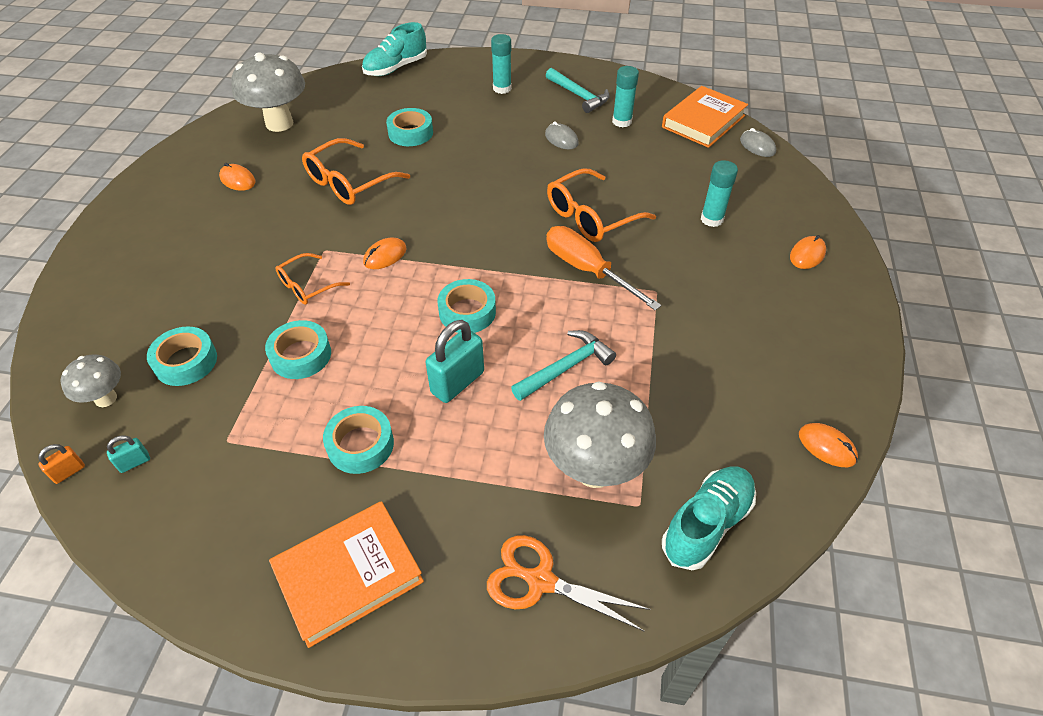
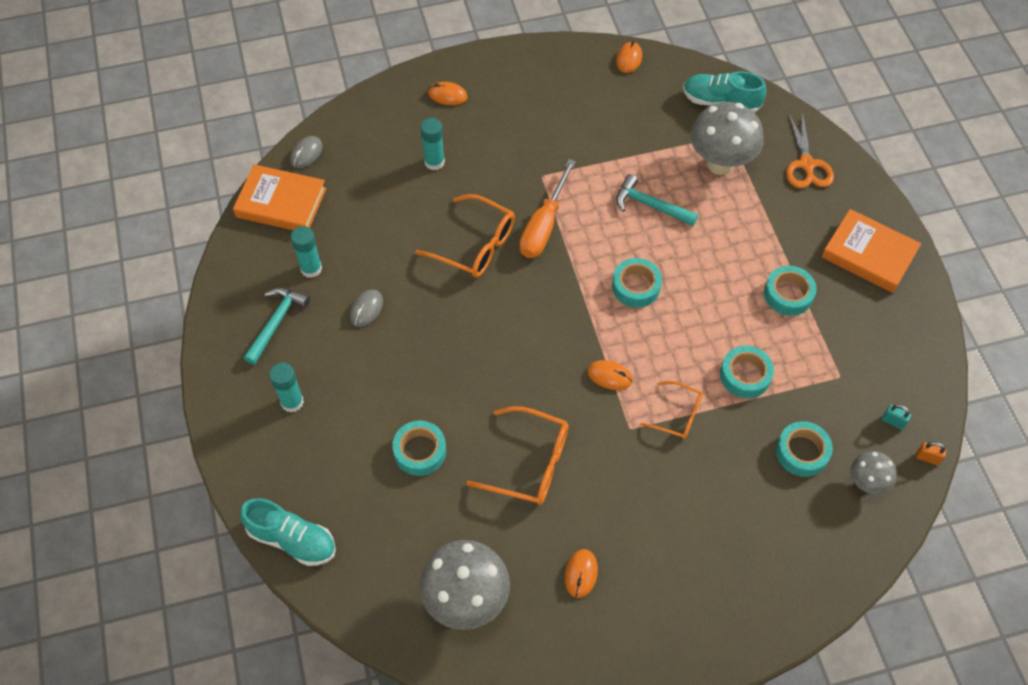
camera: 115 degrees left, 10 degrees up
(457, 382) = (703, 263): turquoise padlock -> none

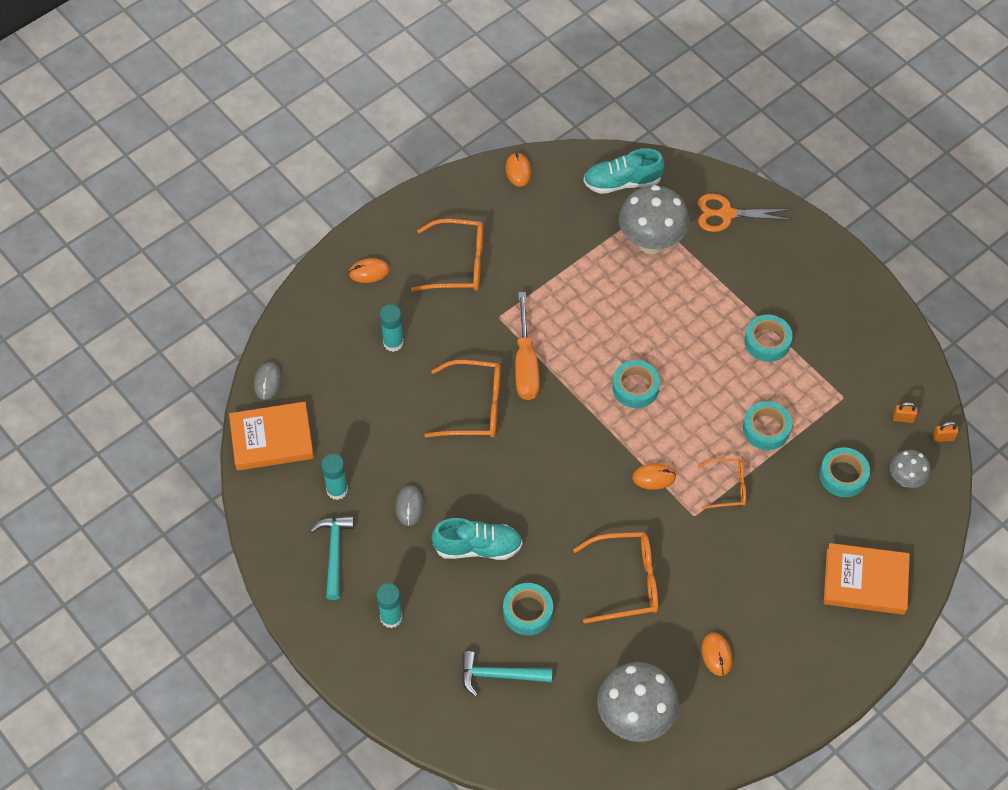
camera: 25 degrees left, 0 degrees up
(292, 539) = (461, 734): turquoise shoe -> turquoise shoe (478, 547)
(531, 117) = (458, 264): none -> orange glasses
(650, 205) = (609, 307): turquoise hammer -> turquoise hammer (499, 675)
(806, 165) = (726, 214): orange scissors -> orange scissors turned 120 degrees clockwise
(868, 254) = (817, 278): orange book -> orange book (865, 582)
(893, 421) = (903, 418): turquoise padlock -> orange padlock

